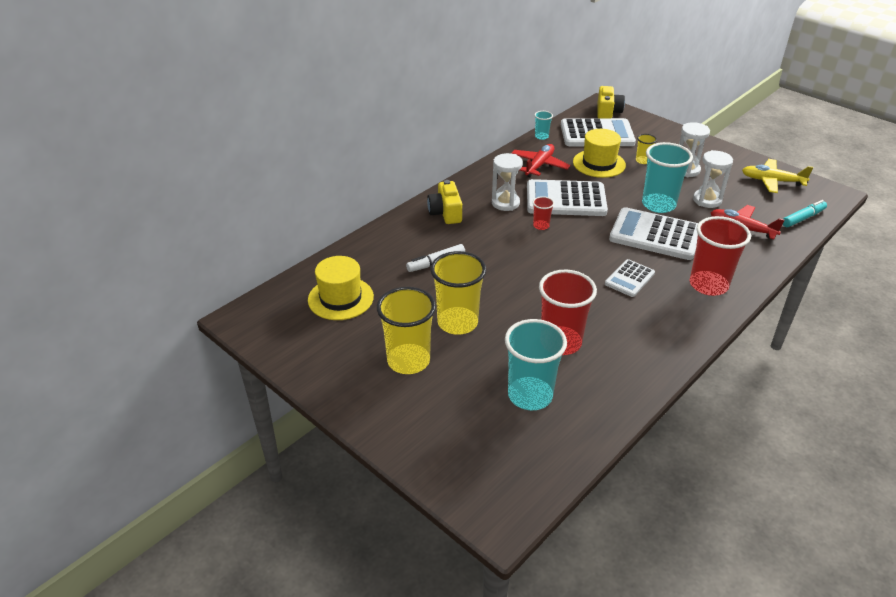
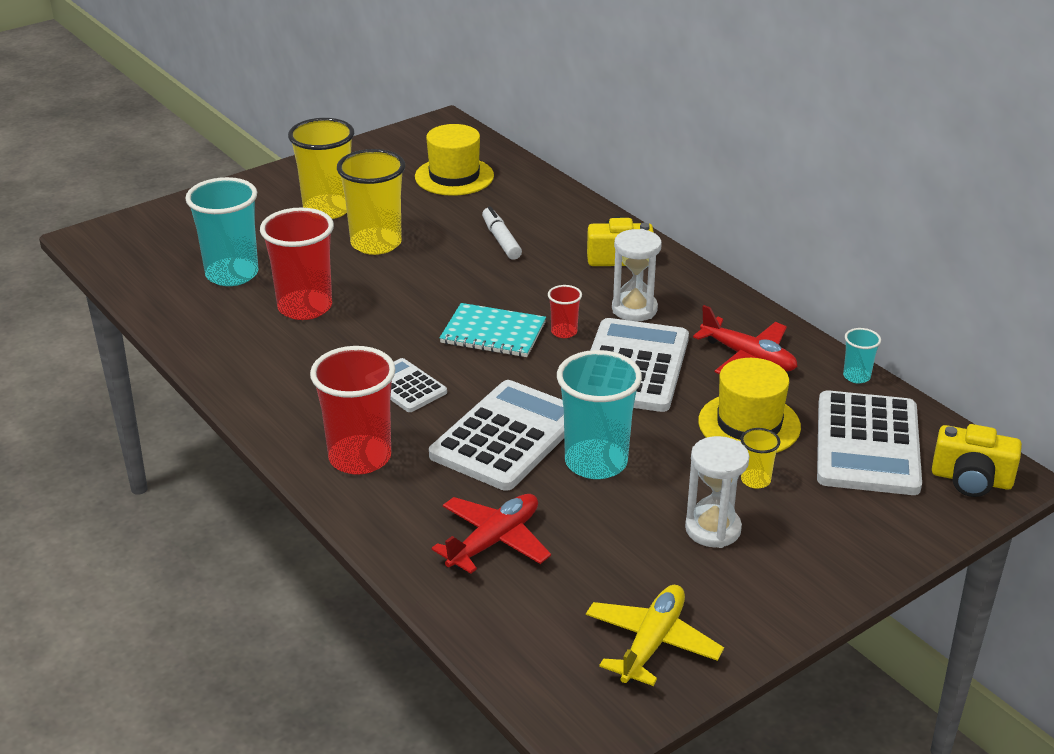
camera: 100 degrees right, 5 degrees down
(554, 252) = (493, 333): none -> turquoise notebook
(707, 200) = (598, 526): white hourglass -> none
(803, 218) = (506, 639): turquoise marker -> none

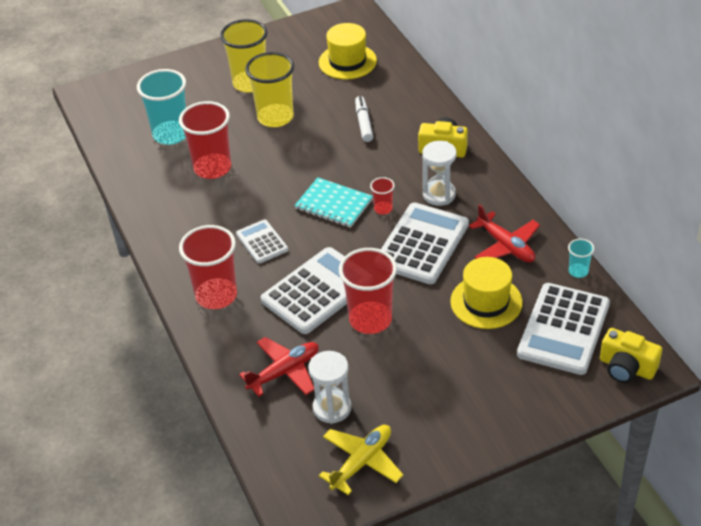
camera: 15 degrees right, 10 degrees up
(596, 462) = (370, 319): turquoise cup -> red cup
(713, 529) = (431, 383): white hourglass -> white hourglass (332, 408)
(755, 480) = (474, 348): yellow cup -> none

